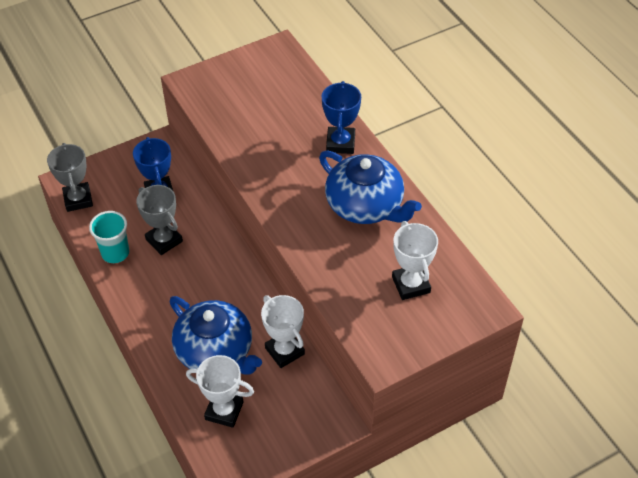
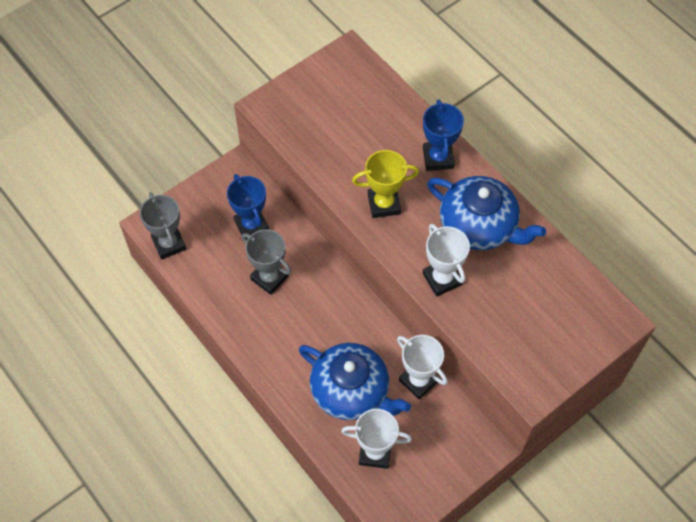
camera: 10 degrees left, 10 degrees up
(115, 253) = (223, 299): turquoise cup -> none
(278, 176) = (384, 204): none -> yellow trophy
(411, 285) = (542, 307): white trophy -> white trophy (442, 279)

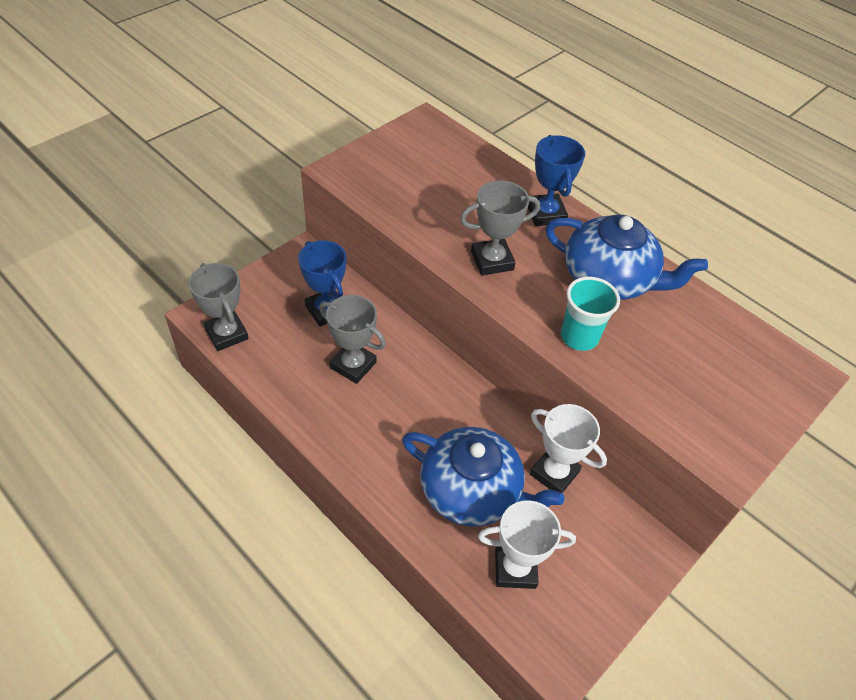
camera: 10 degrees left, 10 degrees down
(384, 204) = (492, 261): yellow trophy -> grey trophy
(442, 279) = (579, 337): white trophy -> turquoise cup

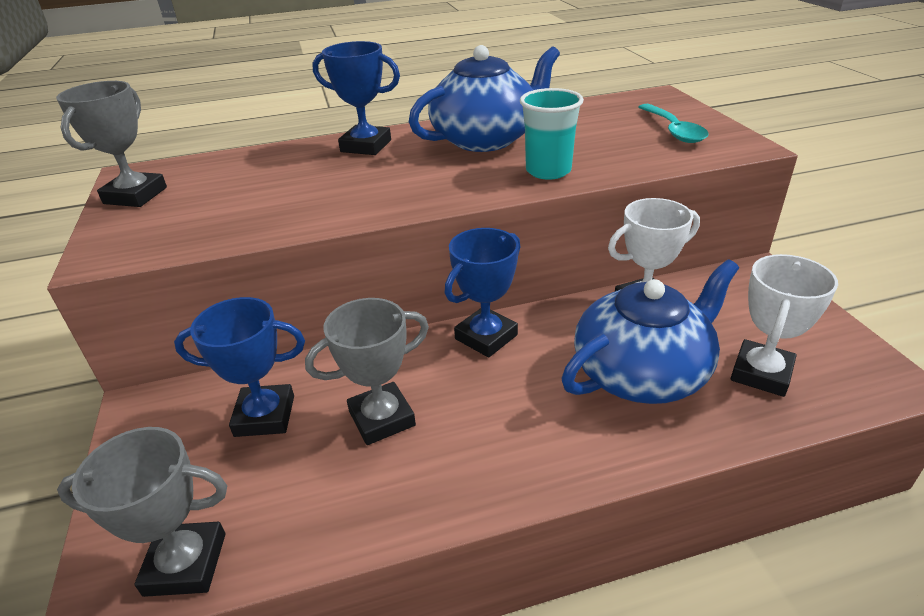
camera: 55 degrees left, 15 degrees down
(455, 387) = (486, 337): none -> blue trophy
(492, 261) = (396, 189): grey trophy -> grey trophy (135, 195)
(723, 403) = (673, 130): none -> turquoise spoon

